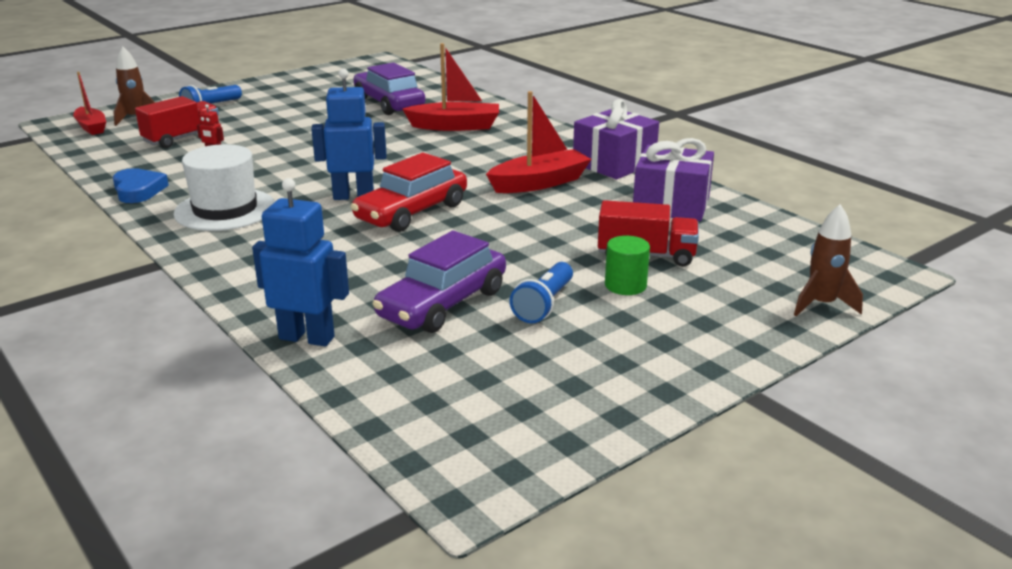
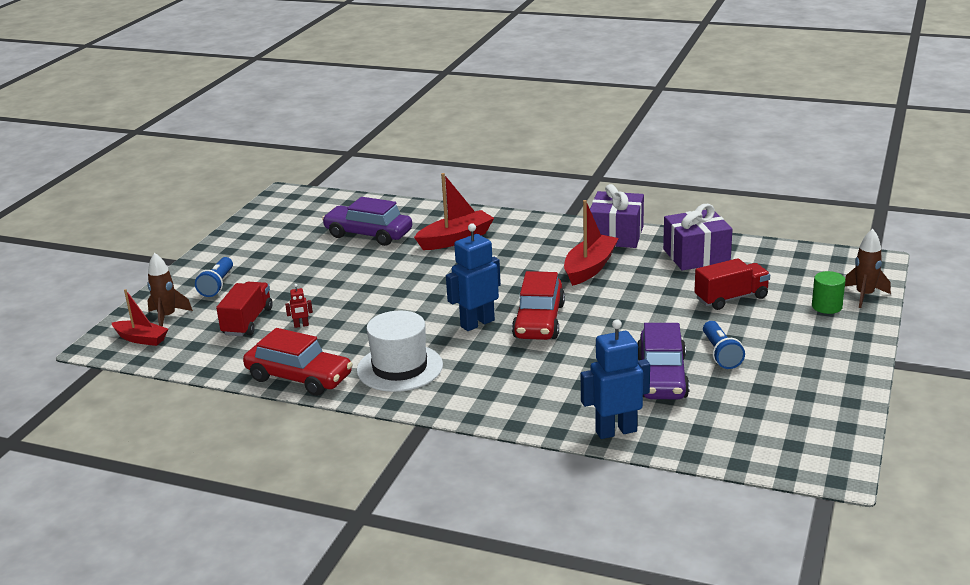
camera: 30 degrees left, 0 degrees up
(138, 190) = (299, 378): blue heart -> red car
(625, 285) = (747, 323): green cylinder -> green cylinder (827, 306)

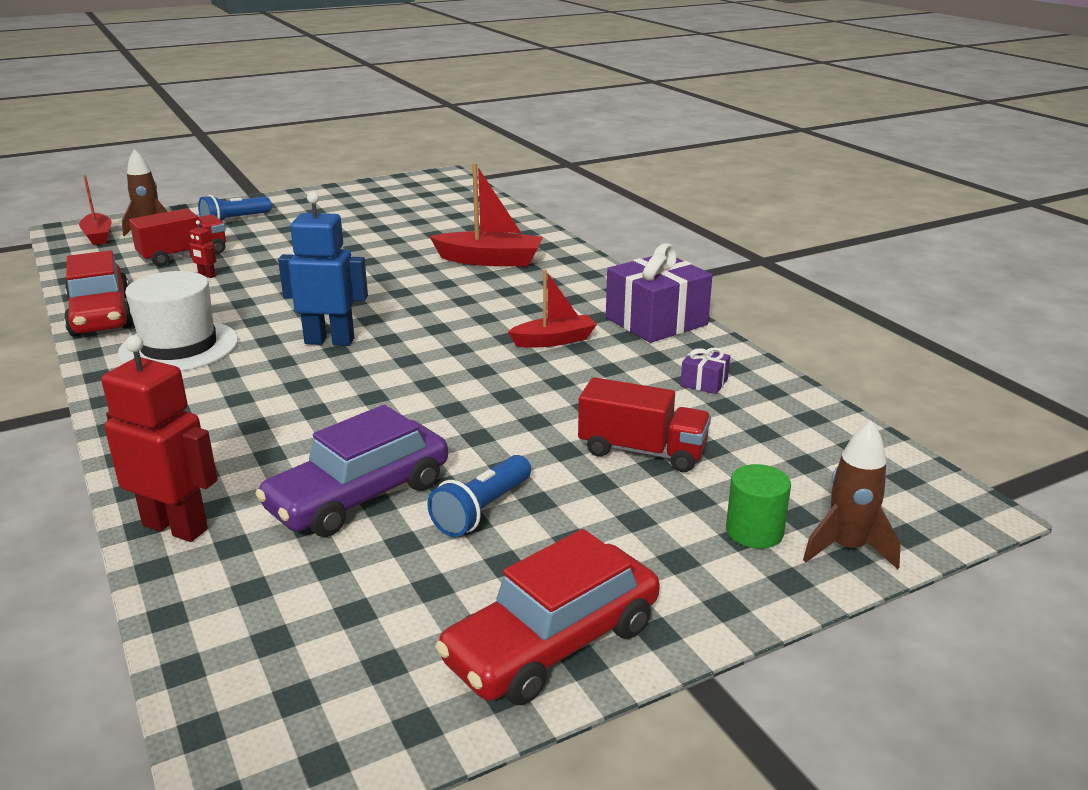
camera: 40 degrees right, 0 degrees up
(368, 234) = (429, 228): purple car -> none
(539, 321) = (385, 367): red car -> red car (552, 643)
(589, 268) = (554, 340): red boat -> red boat, size x0.66
(616, 431) = (176, 527): blue robot -> red robot
(696, 256) = (704, 382): purple gift -> purple gift, size x0.45

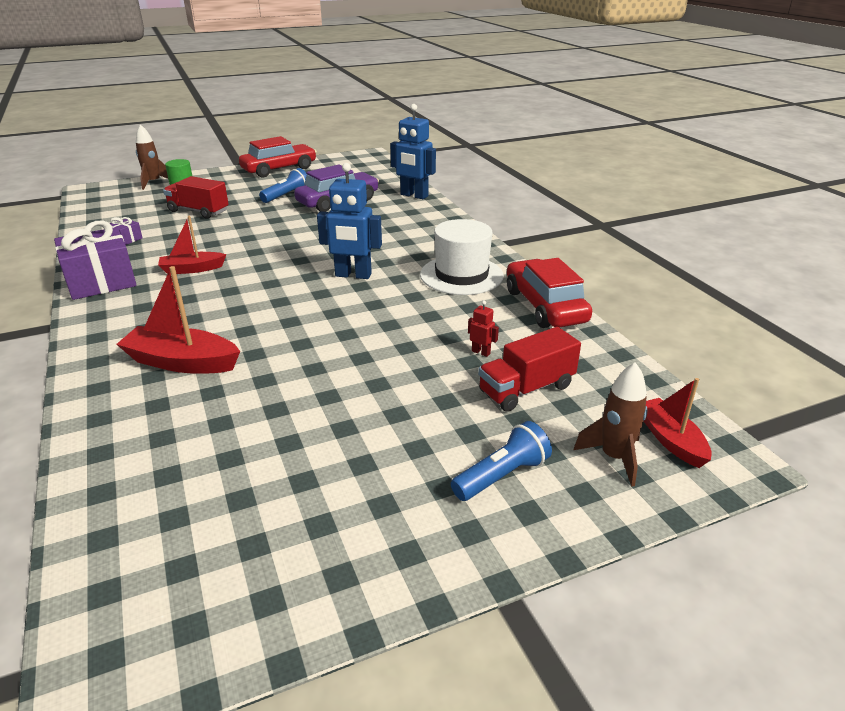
camera: 175 degrees left, 5 degrees up
(176, 527) = (414, 195): red robot -> blue robot

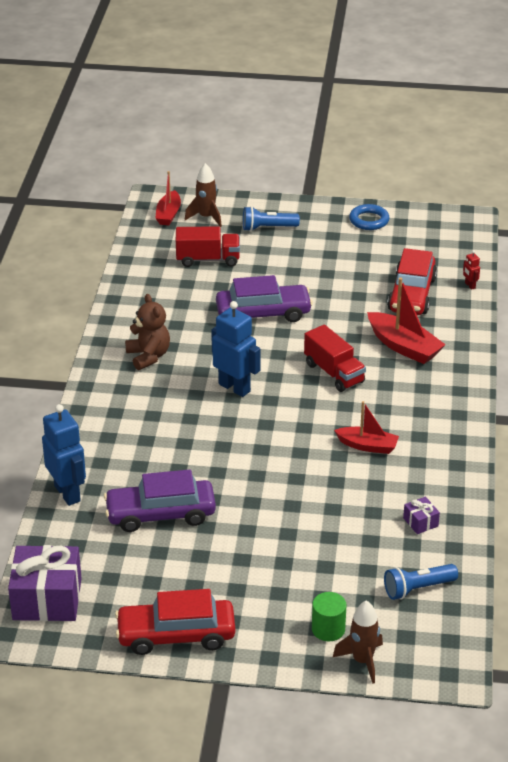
camera: 150 degrees left, 5 degrees up
(101, 281) = (451, 457): purple gift -> purple gift (47, 599)
(198, 211) = (328, 554): red truck -> red truck (334, 373)
(286, 196) = (210, 551): blue flashlight -> blue flashlight (417, 588)
(337, 573) = (369, 220): none -> blue ring
(386, 346) = (263, 313): none -> purple car
(461, 275) = (148, 356): white hat -> brown teddy bear
(481, 352) = (208, 289): red robot -> red robot (470, 285)
(545, 306) = (124, 306): red car -> red car (411, 294)

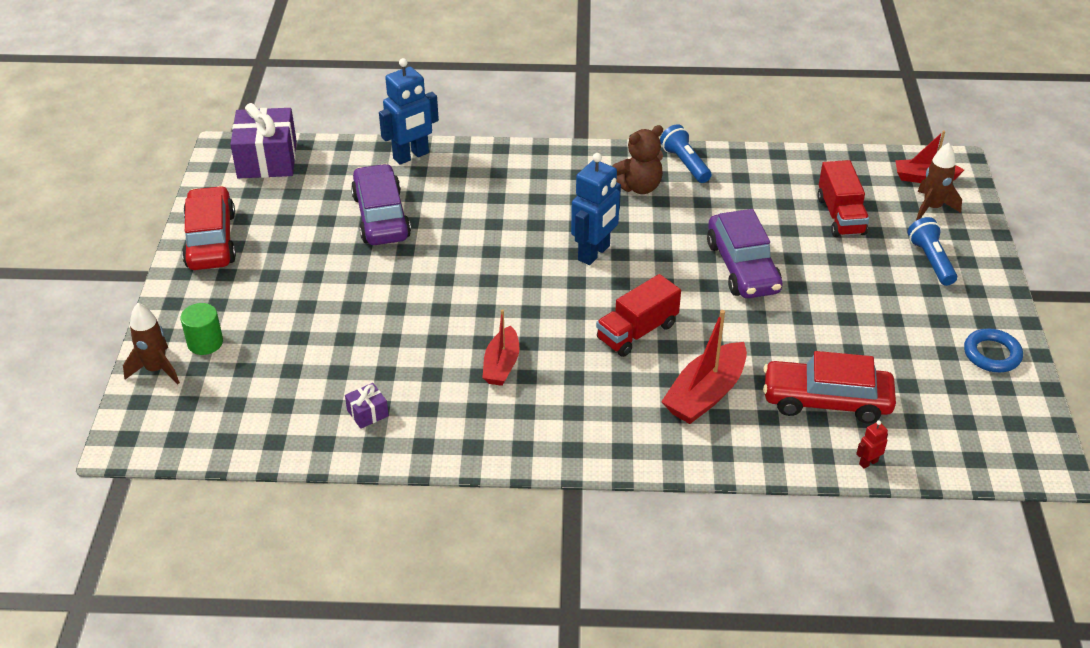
camera: 85 degrees right, 5 degrees up
(417, 588) = (258, 411): blue flashlight -> blue flashlight (685, 164)

